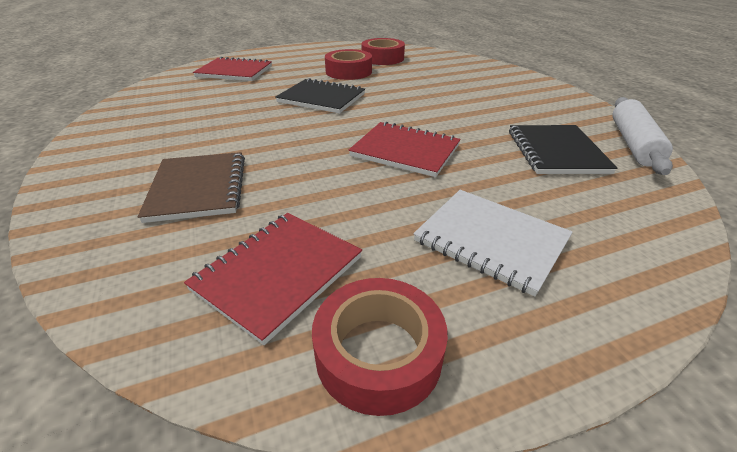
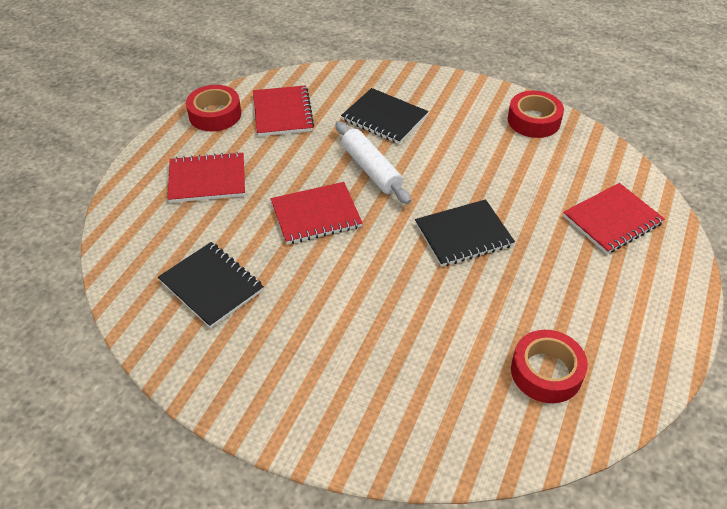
camera: 135 degrees right, 10 degrees up
(198, 188) = (384, 118): brown notebook -> black notebook
(348, 72) = (522, 302): red tape -> red tape (533, 120)
(490, 241) = (207, 179): white notebook -> red notebook
(633, 143) = (153, 343): white rolling pin -> white rolling pin (371, 169)

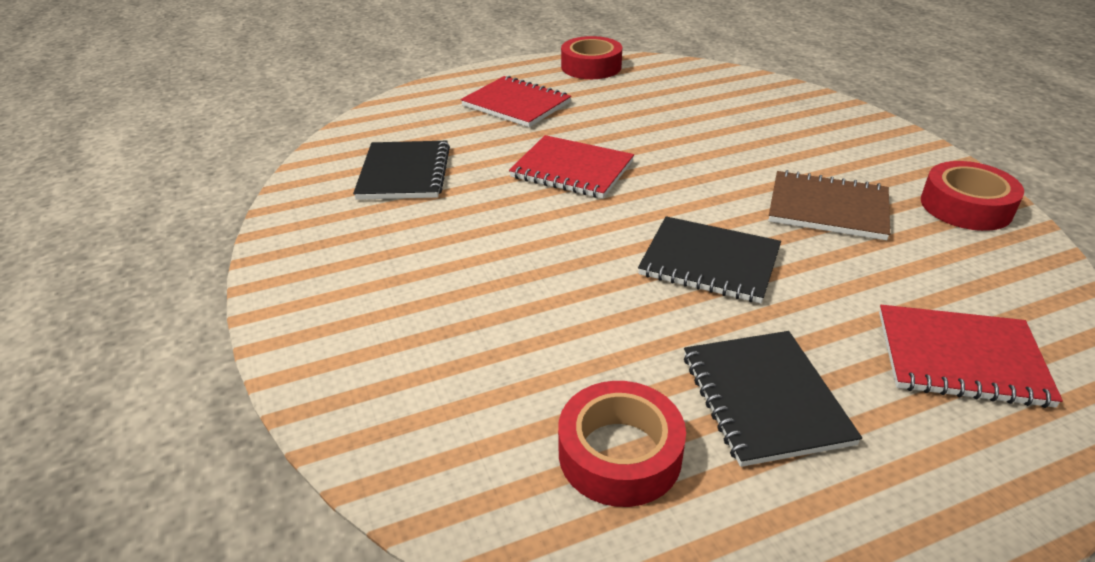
camera: 45 degrees right, 10 degrees down
(282, 113) = (655, 87): red notebook -> none
(371, 169) = (682, 161): white rolling pin -> none
(384, 118) = (759, 130): black notebook -> black notebook (764, 398)
(478, 160) = (828, 208): none -> brown notebook

